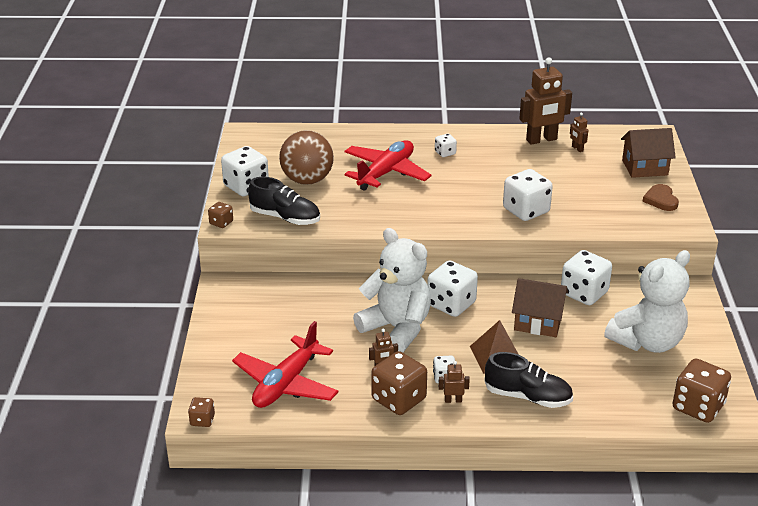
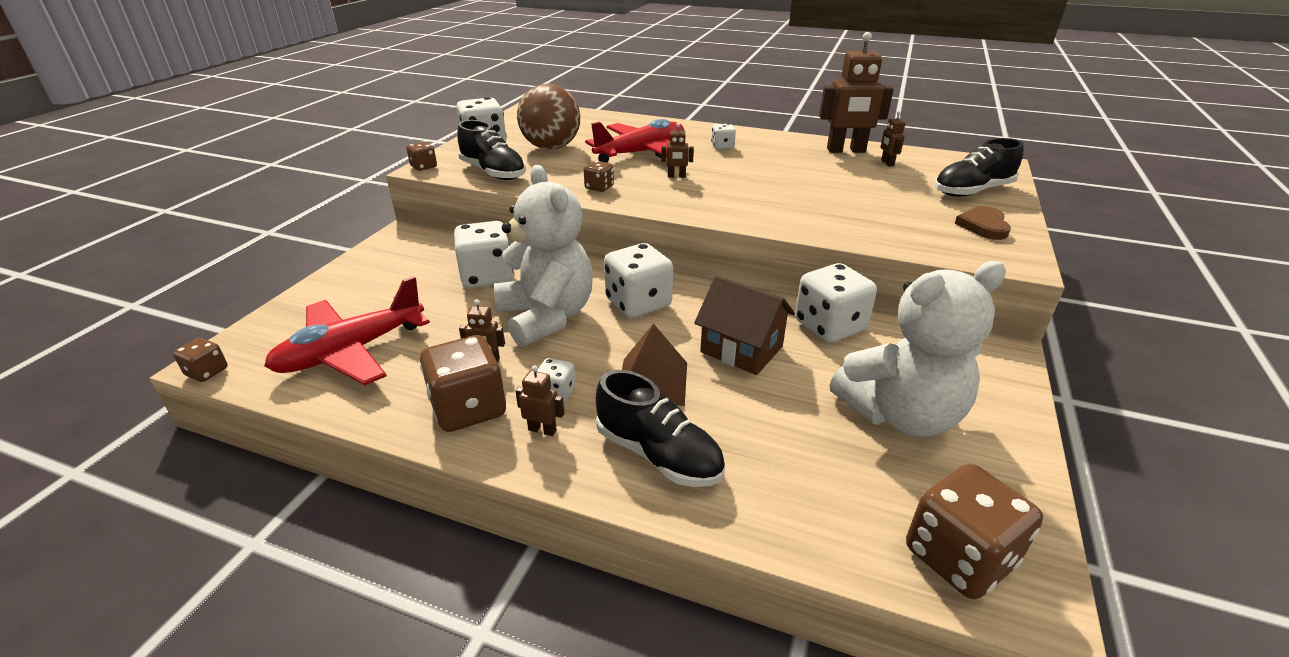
camera: 20 degrees right, 0 degrees up
(381, 217) = (599, 187): none -> brown dice
(431, 193) = (676, 176): none -> brown robot
(526, 211) = (783, 208): white dice -> white dice (487, 276)
(644, 167) = (972, 191): brown house -> black shoe

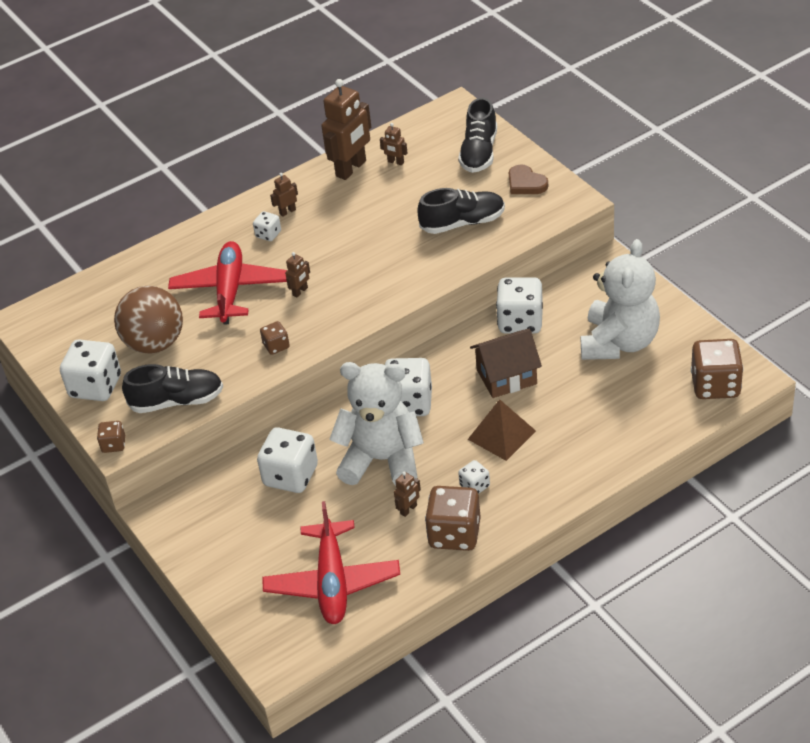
camera: 50 degrees left, 10 degrees up
(207, 372) = (289, 671): brown dice -> none
(542, 430) = (504, 505): brown robot -> brown robot (287, 211)
(658, 454) = (566, 461): black shoe -> black shoe (463, 223)

